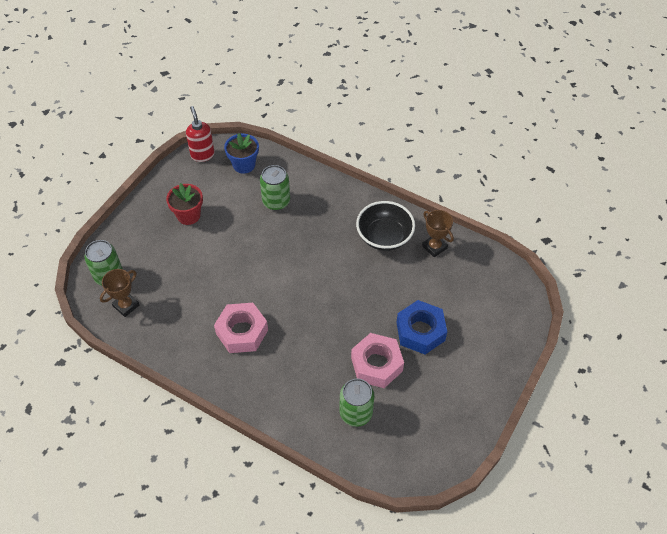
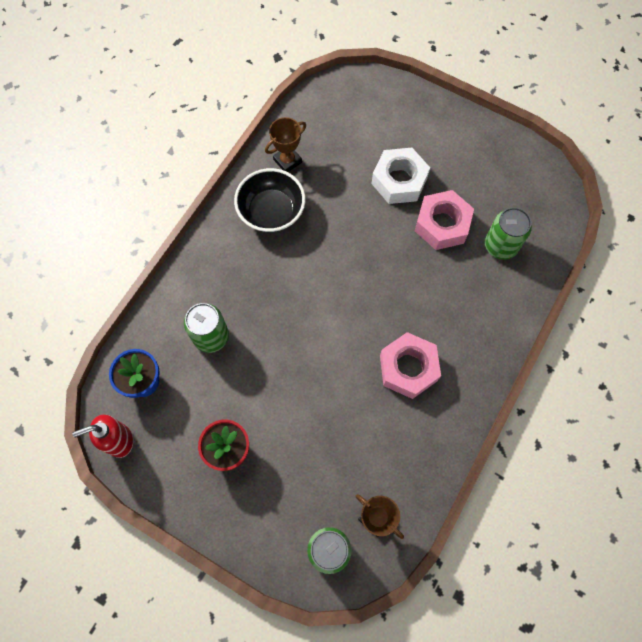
camera: 90 degrees left, 15 degrees up
(420, 331) = (399, 181): blue nut -> white nut

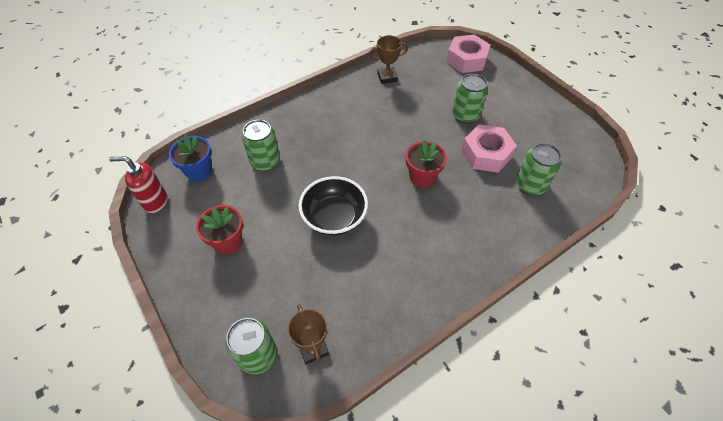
camera: 25 degrees right, 15 degrees down
(271, 212) = (357, 102): black bowl -> black bowl (334, 217)
(389, 283) = (422, 177): none -> red flower pot
(399, 181) = (465, 115): white nut -> green can
(408, 368) = (406, 242): pink nut -> pink nut (466, 59)

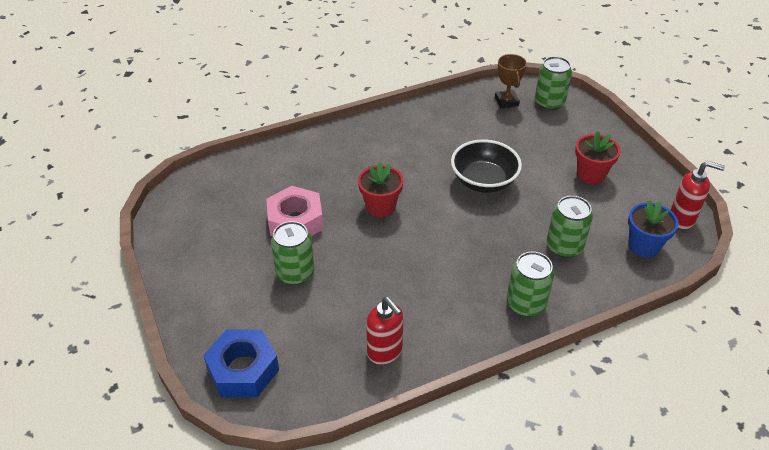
camera: 170 degrees left, 10 degrees down
(387, 77) = (385, 352): brown trophy -> red soap dispenser
(466, 59) = (243, 370): pink nut -> blue nut
(530, 185) = (267, 184): green can -> green can (526, 304)

